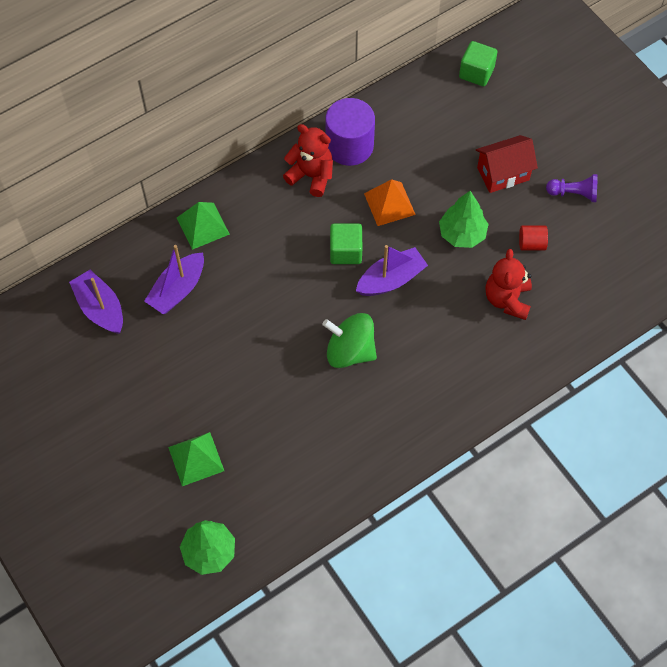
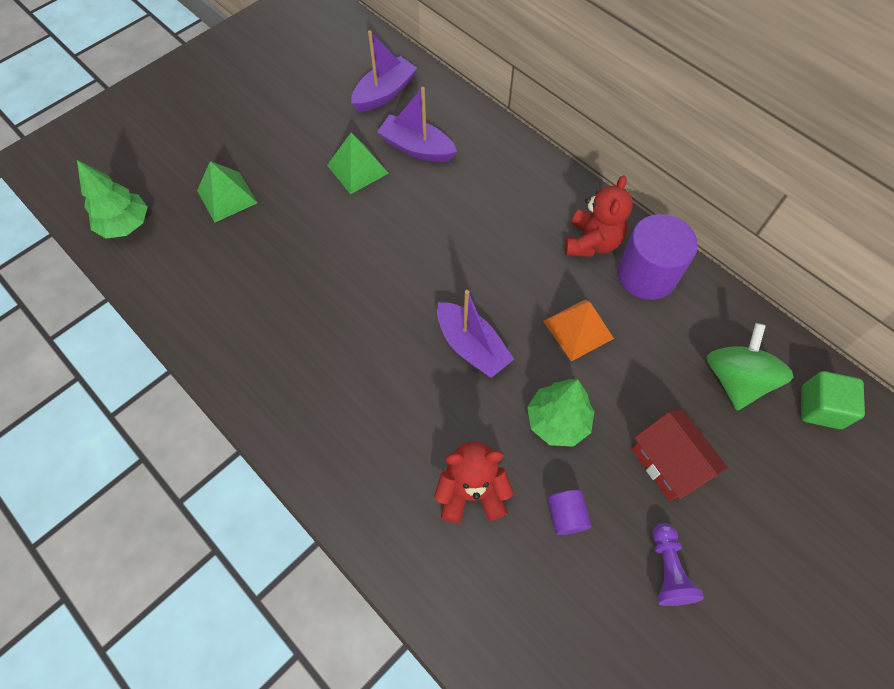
camera: 80 degrees right, 0 degrees up
(203, 225) = (498, 155): green pyramid -> green pyramid (357, 169)
(346, 251) = (499, 292): green cube -> none
(350, 351) = (368, 316): green spinning top -> green spinning top (735, 379)
(531, 244) = (566, 515): red cylinder -> purple cylinder

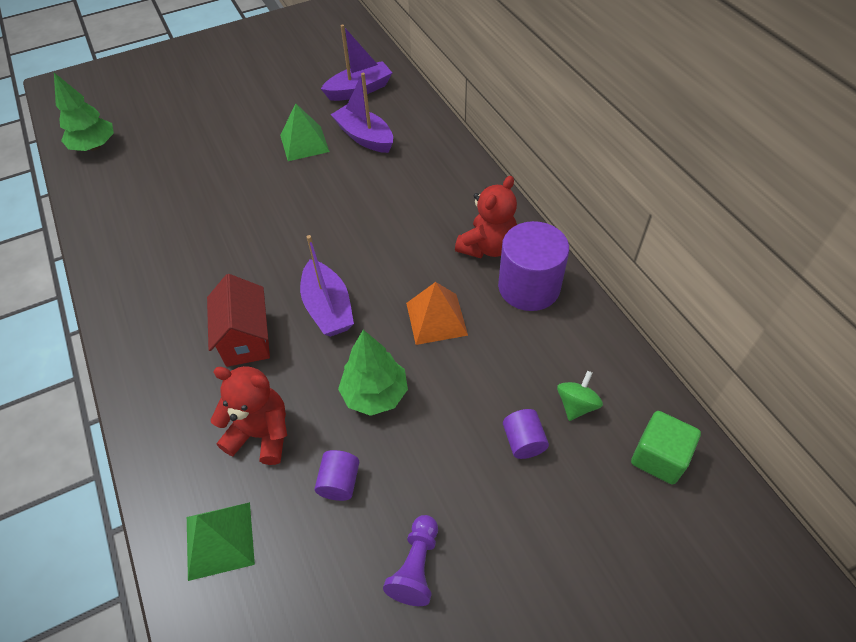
camera: 20 degrees right, 10 degrees down
(227, 196) = (185, 142): green pyramid -> green pyramid (220, 540)
(667, 463) = (466, 464): red house -> red house (246, 339)
(706, 427) = (523, 441): none -> purple cylinder
(735, 379) = (576, 405): green spinning top -> green spinning top, size x0.56

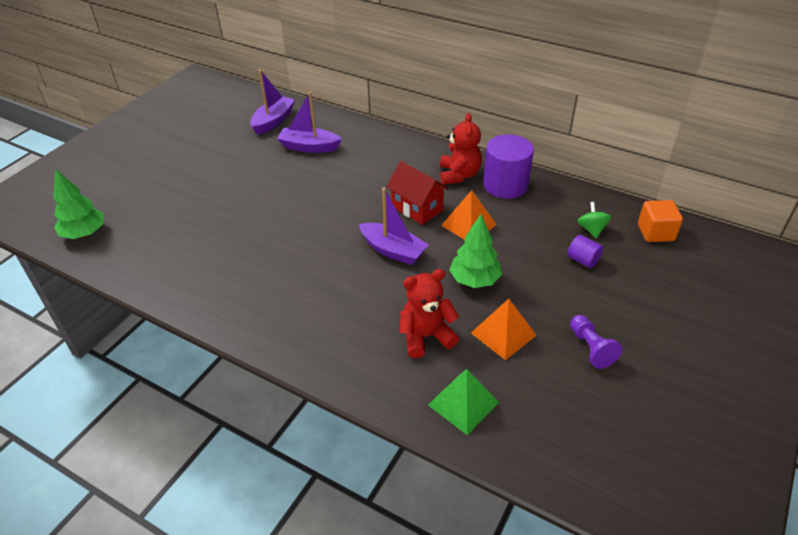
camera: 35 degrees left, 10 degrees down
(246, 339) = (355, 293): red house -> red house (417, 208)
(304, 143) = (267, 166): green pyramid -> none
(339, 482) = (503, 334): purple cylinder -> orange pyramid
(659, 457) = (655, 232): green cube -> orange cube

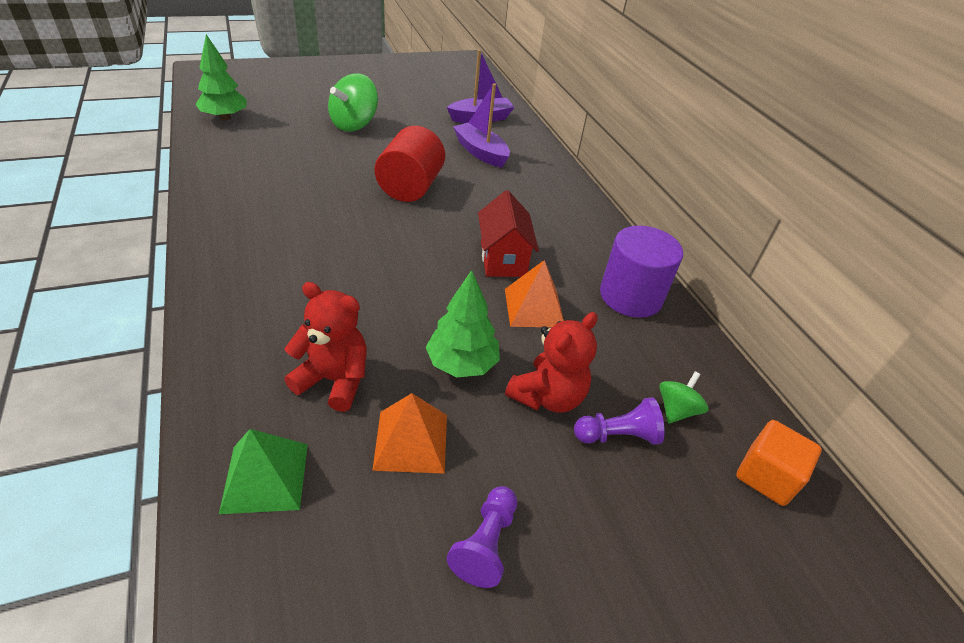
camera: 35 degrees right, 0 degrees up
(193, 178) = (354, 124): none -> green spinning top
(301, 199) = (410, 187): none -> red cylinder
(393, 250) = (424, 280): purple boat -> none
(459, 175) = (591, 256): red teddy bear -> red teddy bear (547, 396)
(583, 260) = (617, 435): purple cylinder -> purple pawn

